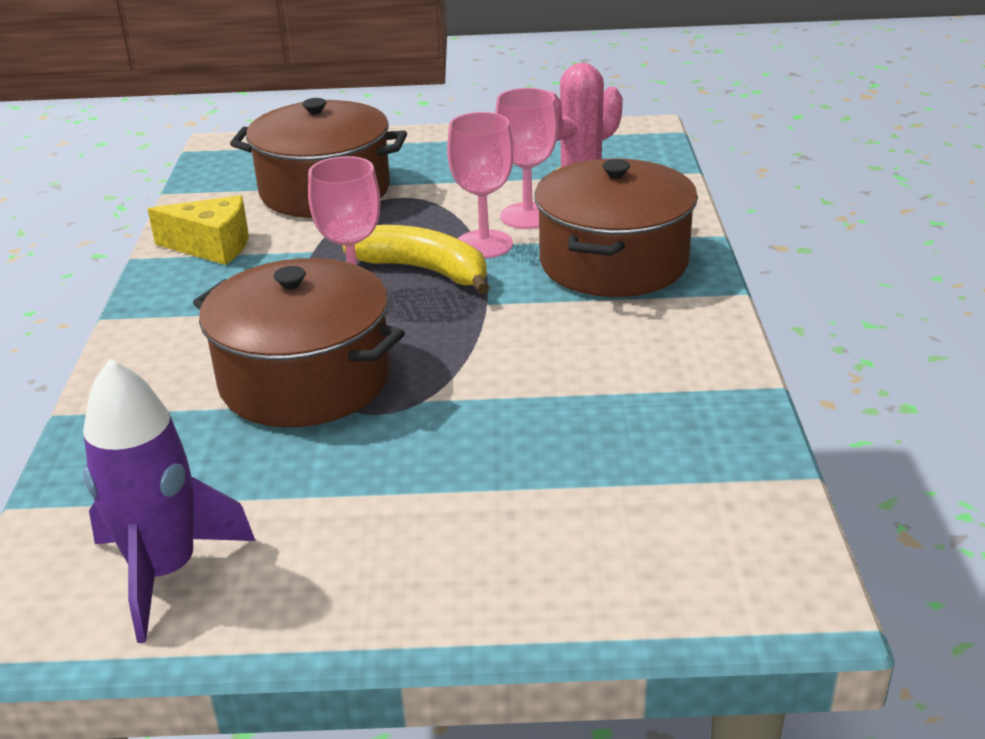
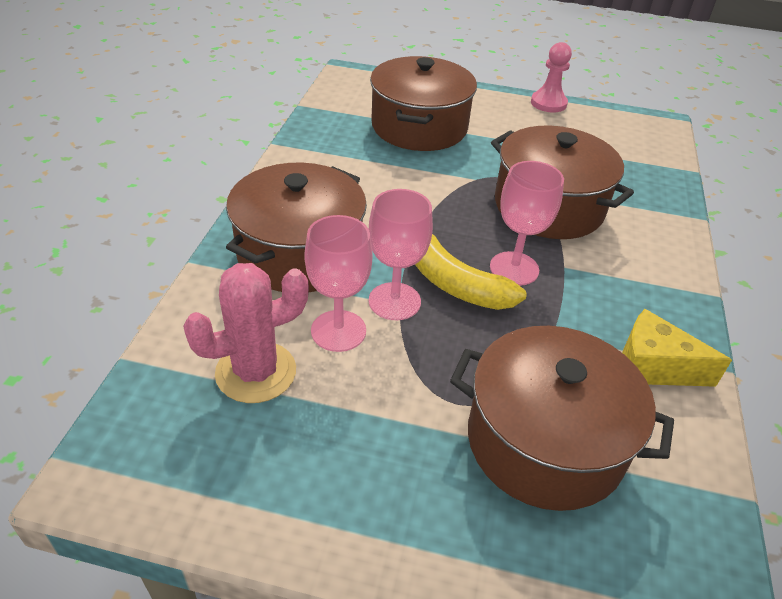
camera: 170 degrees left, 10 degrees up
(165, 572) = (604, 130): purple rocket -> none
(283, 629) = (548, 103): none -> pink pawn
(556, 480) = (419, 127): none -> brown pot

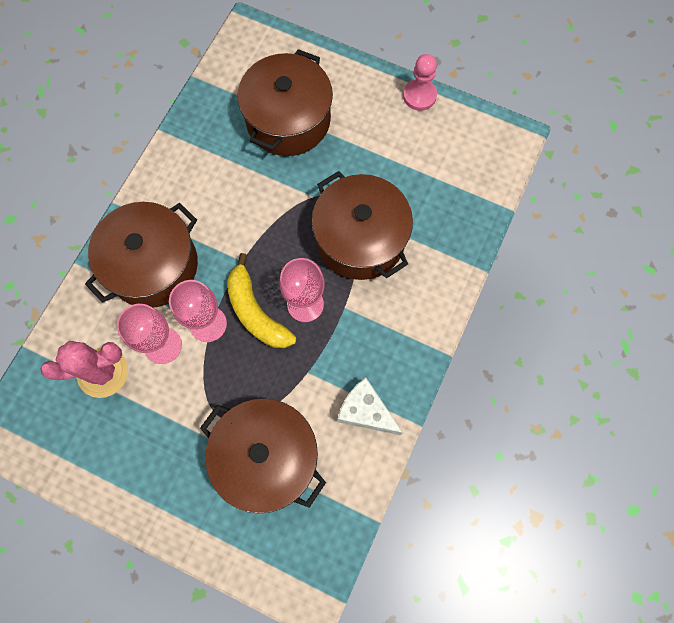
camera: 15 degrees right, 30 degrees up
(653, 366) = (365, 411): yellow cheese -> white cheese

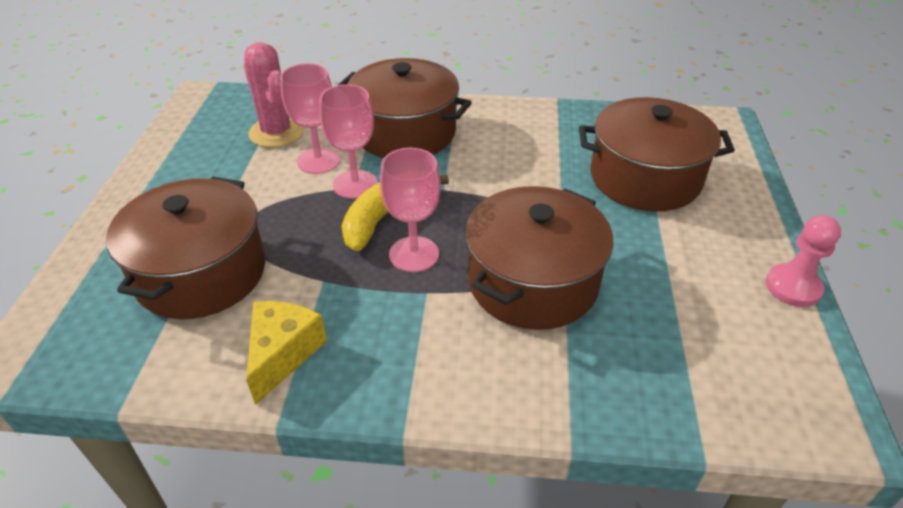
camera: 70 degrees right, 30 degrees down
(365, 411) = (283, 354): white cheese -> yellow cheese

